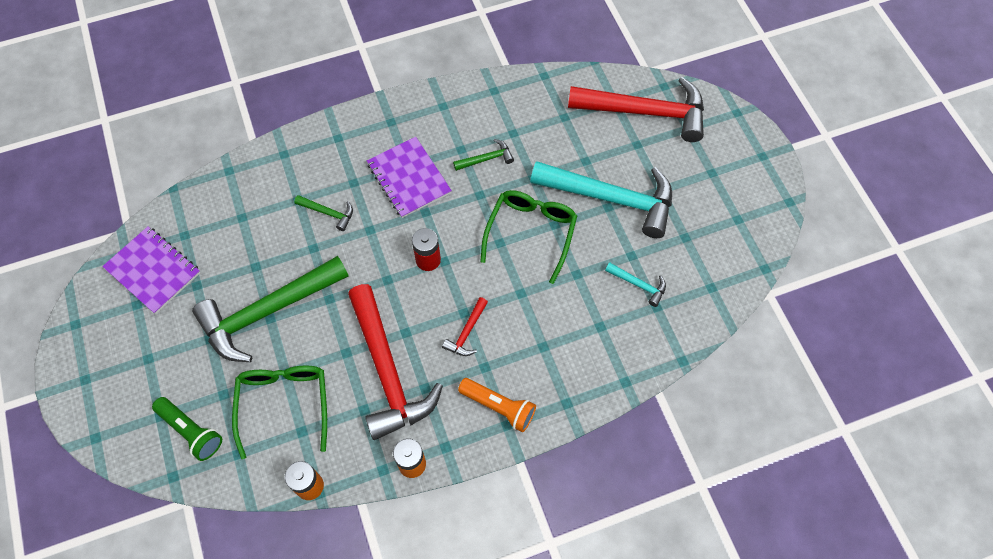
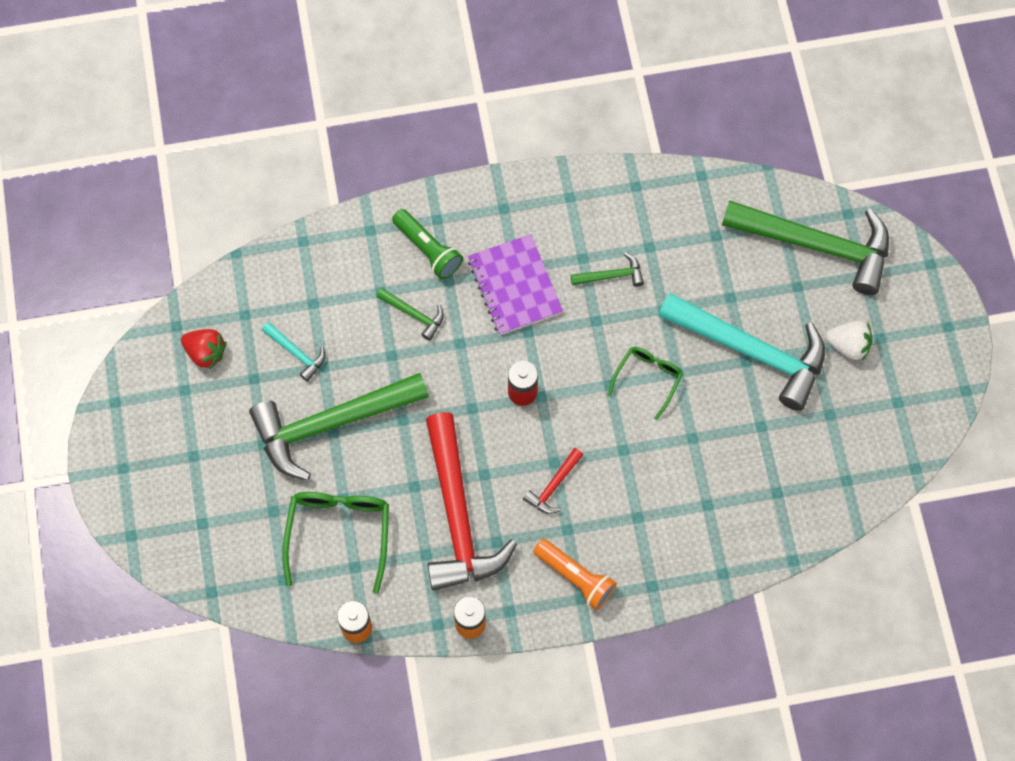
camera: 10 degrees right, 5 degrees up
(153, 271) = (206, 353): purple notebook -> red strawberry
(191, 431) = (234, 546): green flashlight -> green flashlight (428, 250)
(530, 233) = (647, 379): green glasses -> green glasses, size x0.62
(639, 285) = (762, 463): turquoise hammer -> turquoise hammer (296, 353)
(645, 112) = (817, 245): red hammer -> green hammer
(687, 182) = (848, 345): none -> white strawberry

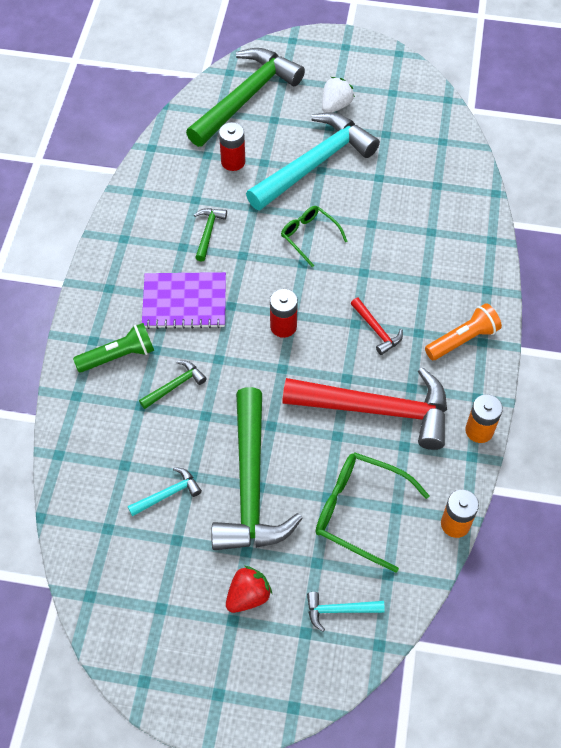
camera: 70 degrees left, 10 degrees down
(206, 353) = (130, 576): red strawberry -> red strawberry (248, 596)
(233, 546) = (339, 610): none -> turquoise hammer
(717, 265) = (233, 161): none -> red battery

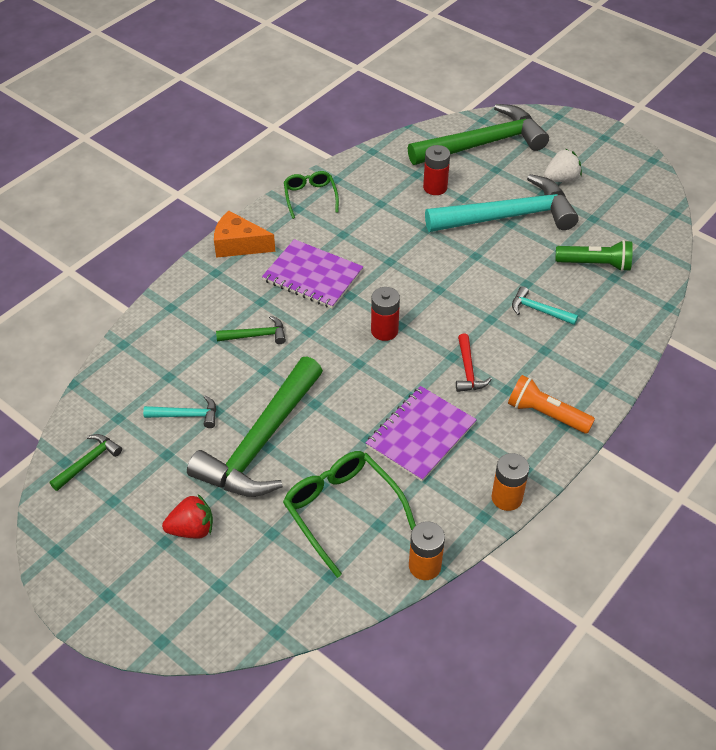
camera: 30 degrees right, 10 degrees down
(94, 302) = (238, 245): none -> orange cheese
(118, 356) = (227, 293): green flashlight -> green flashlight (595, 264)
(208, 232) = (373, 232): green hammer -> green hammer (88, 462)
(309, 237) = (461, 271): green glasses -> green glasses (310, 197)
(339, 610) = (262, 583): turquoise hammer -> turquoise hammer (539, 310)
(377, 409) = (421, 435): red hammer -> purple notebook
(462, 340) = (546, 414): orange flashlight -> orange flashlight turned 150 degrees counterclockwise

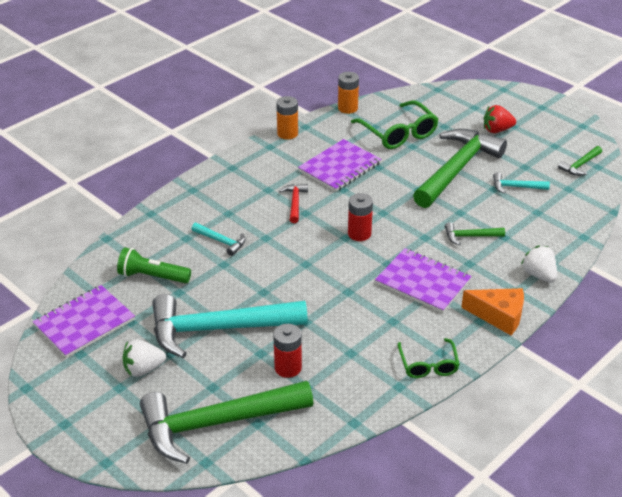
camera: 175 degrees left, 10 degrees down
(188, 291) = (539, 275): none -> white strawberry
(546, 414) = (243, 173): orange flashlight -> none
(636, 214) = (84, 323): none -> purple notebook

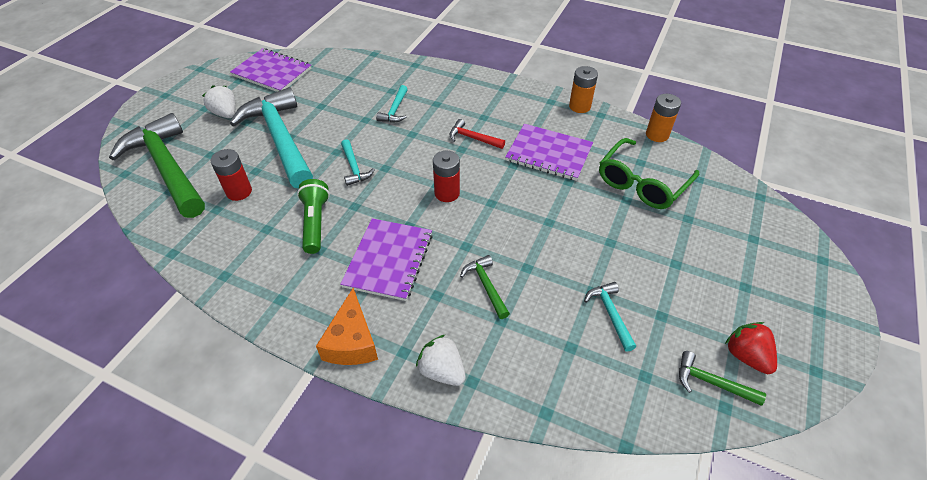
camera: 70 degrees right, 10 degrees up
(152, 276) = (335, 87): green flashlight -> green flashlight (315, 223)
(295, 203) = (473, 138): red hammer -> red hammer turned 135 degrees counterclockwise
(295, 283) = (354, 168): none -> turquoise hammer
(428, 364) = (259, 292): green glasses -> none
(457, 169) = (609, 247): green hammer -> none
(497, 130) = (721, 271): red strawberry -> red strawberry (746, 356)
(539, 275) = (442, 371): white strawberry -> white strawberry turned 90 degrees counterclockwise

